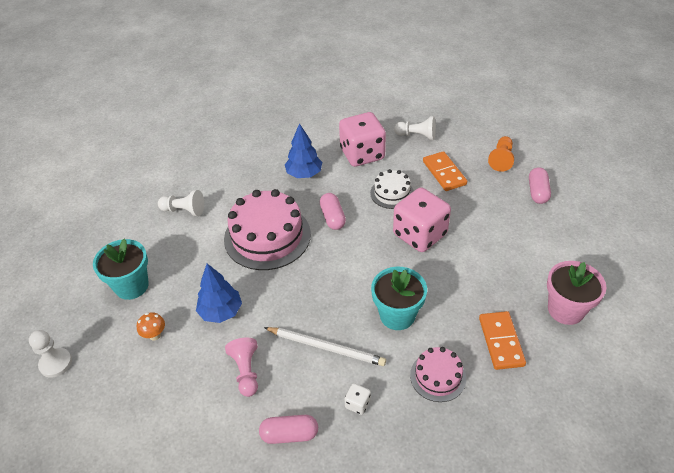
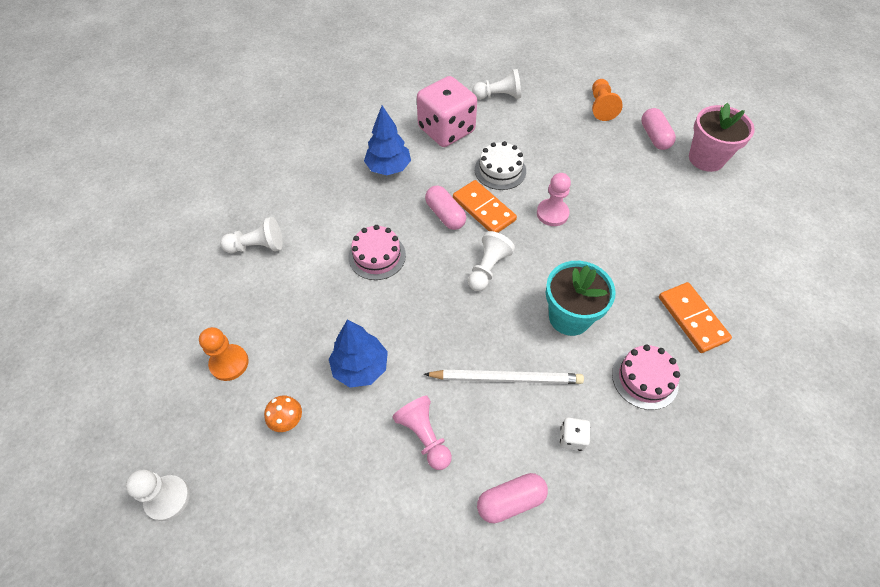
camera: 20 degrees left, 10 degrees up
(131, 286) = (229, 363): turquoise flower pot -> orange pawn
(267, 236) = (377, 256): pink cake -> pink cake, size x0.53
(348, 264) = (488, 268): none -> white pawn
(419, 234) = (552, 213): pink dice -> pink pawn
(444, 173) = (547, 134): orange domino -> orange domino (484, 209)
(565, 310) = (740, 264): pink flower pot -> pink flower pot (706, 158)

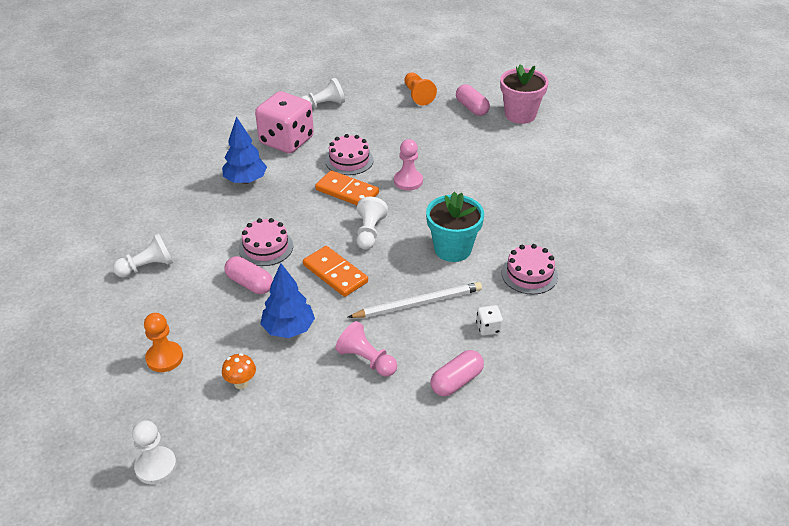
camera: 20 degrees left, 15 degrees down
(445, 215) = (314, 203): pink capsule -> pink capsule (249, 284)
(500, 170) = (349, 160): white cake -> pink cake
(692, 318) = (551, 226): orange domino -> orange domino (335, 273)

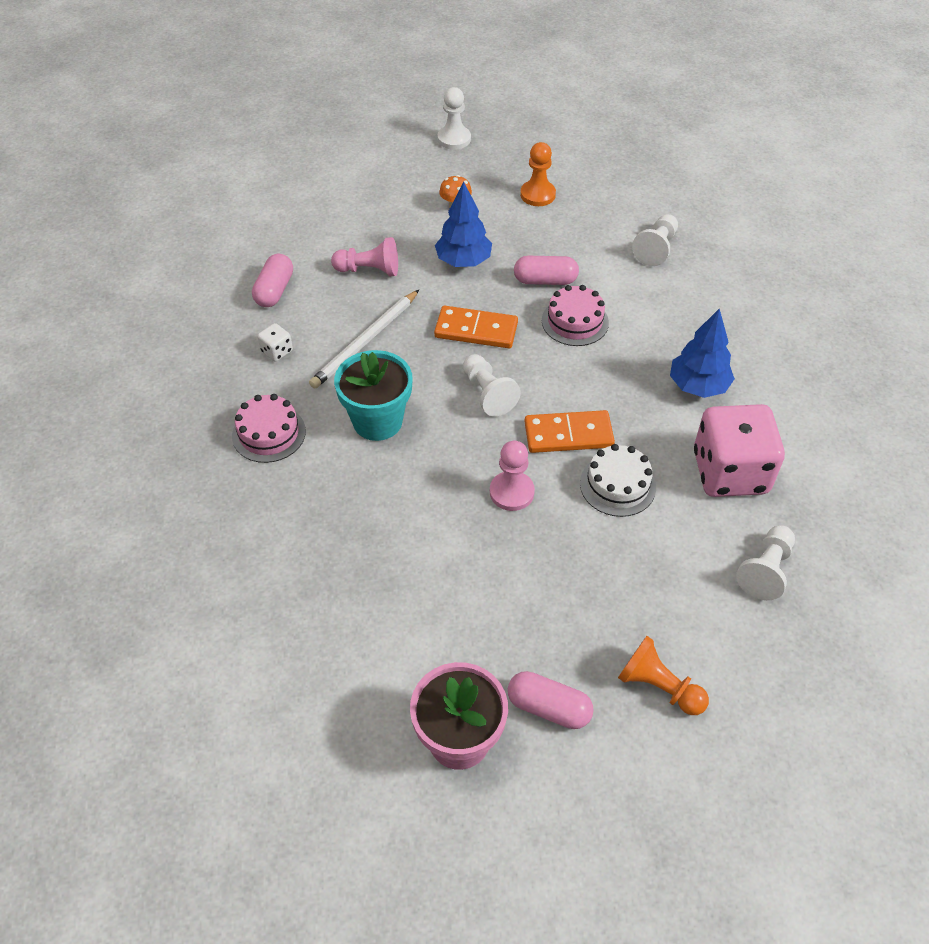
camera: 145 degrees right, 10 degrees up
(349, 160) = (617, 485): pink cake -> white cake

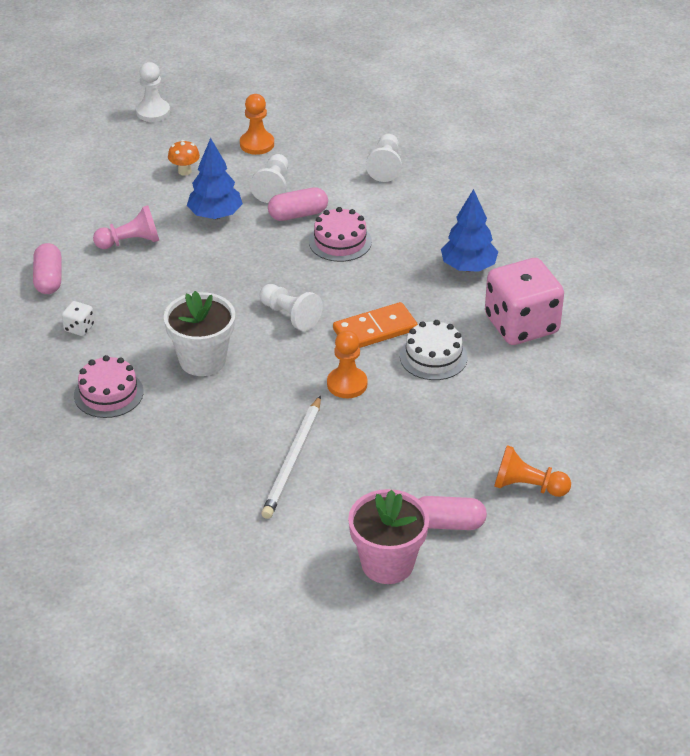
camera: 20 degrees left, 10 degrees down
(365, 342) = (158, 301): white pencil -> white pencil (293, 460)
(377, 421) = (202, 360): turquoise flower pot -> white flower pot
(476, 330) = (255, 268): orange domino -> none
(511, 492) = (347, 384): pink pawn -> orange pawn
(765, 570) = (578, 387): white pawn -> white pawn (273, 187)

